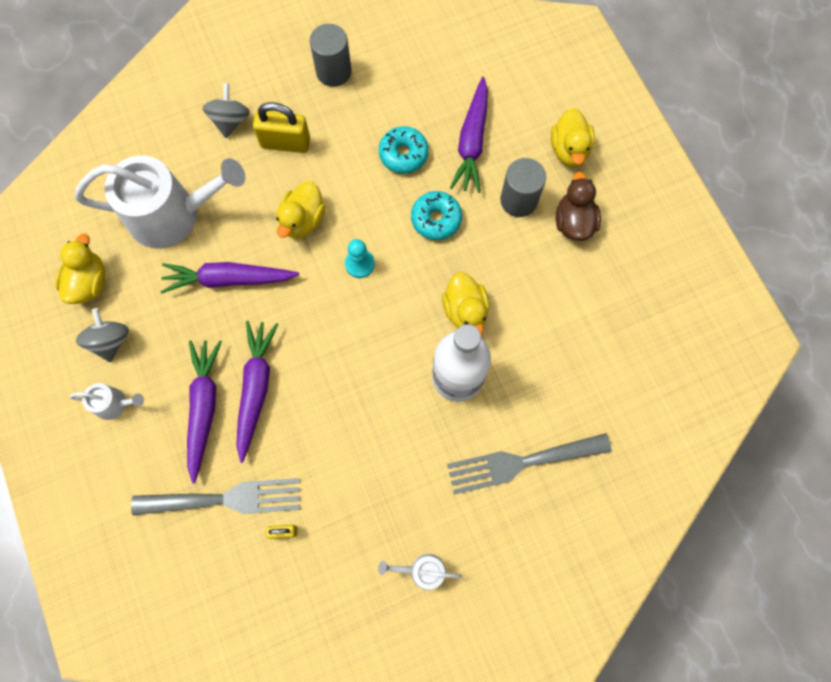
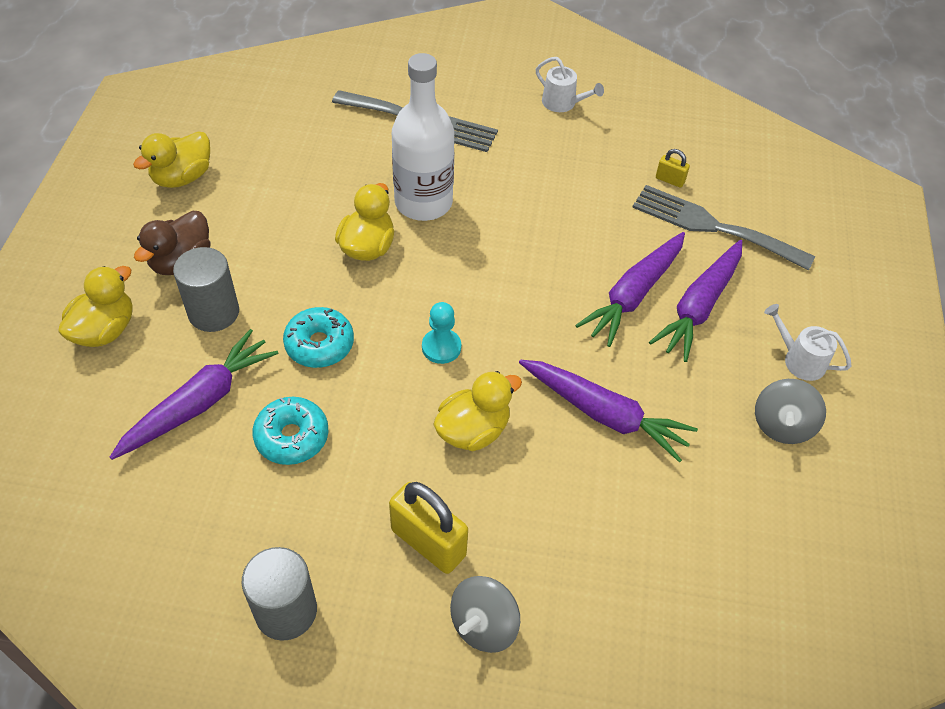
camera: 150 degrees left, 20 degrees down
(89, 282) = (786, 508): yellow duck -> yellow duck (182, 177)
(172, 215) = (637, 533): white watering can -> none

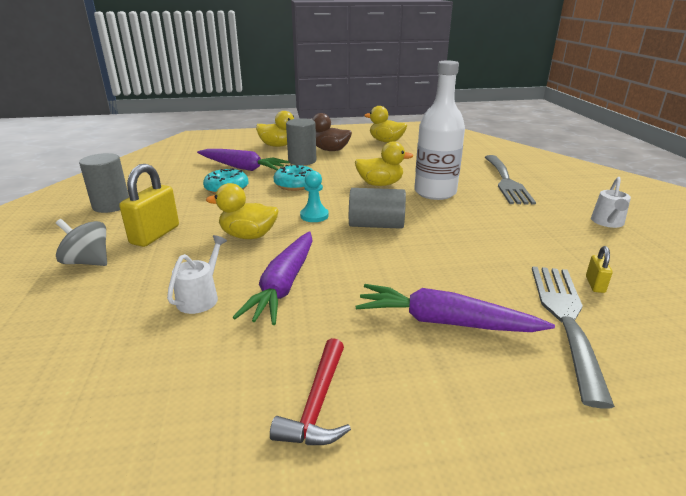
camera: 75 degrees right, 25 degrees down
(473, 430) = (248, 236): yellow duck -> yellow duck turned 150 degrees clockwise
(494, 293) = (376, 225): none -> grey cylinder
(633, 294) = (426, 283): purple carrot -> none
(782, 425) = (317, 404): grey spinning top -> red hammer
(799, 360) = (426, 411): white watering can -> white watering can (200, 297)

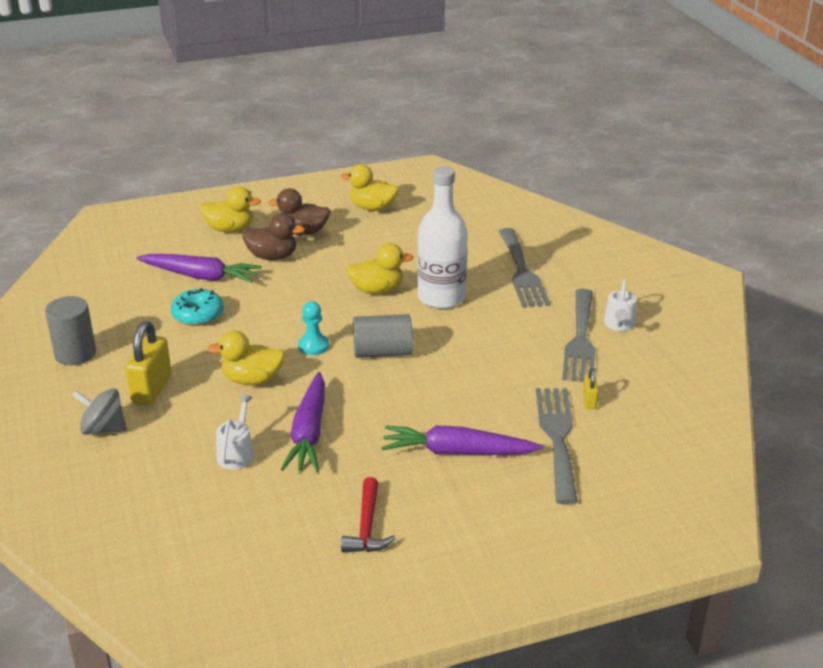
camera: 10 degrees left, 5 degrees up
(295, 185) = (277, 300): turquoise donut -> none
(302, 161) = (272, 257): grey cylinder -> brown duck
(571, 231) = (580, 340): none -> grey fork

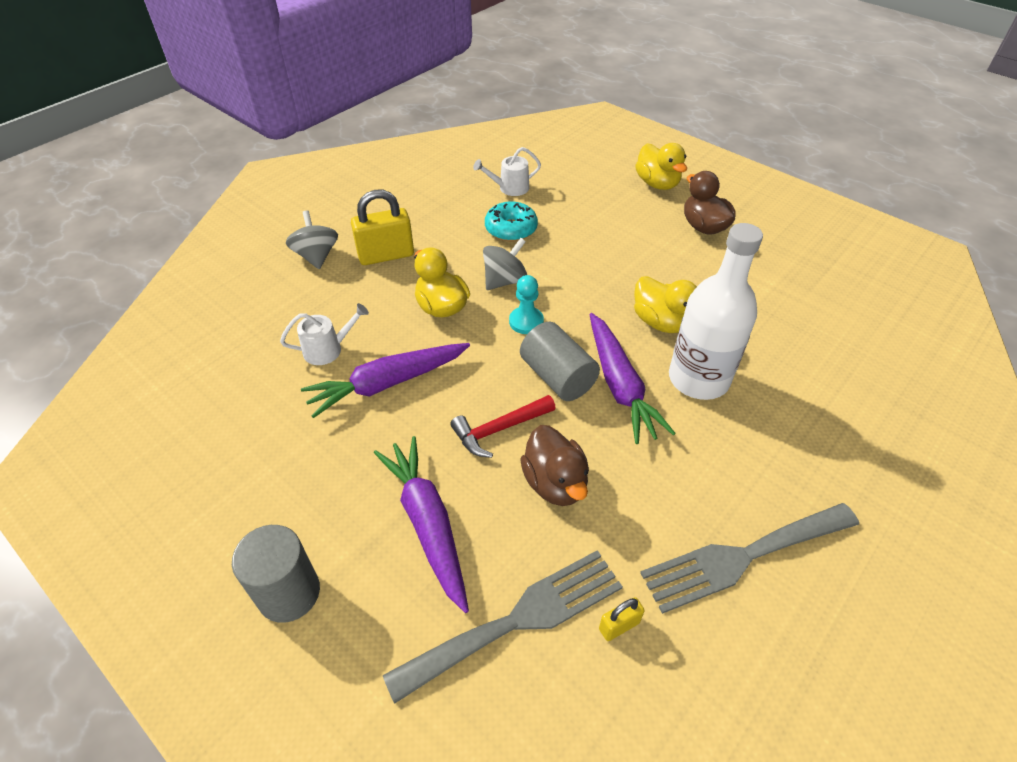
camera: 60 degrees right, 15 degrees up
(75, 354) = (404, 194): grey cylinder -> grey cylinder (289, 593)
(200, 276) = (568, 203): purple carrot -> purple carrot (620, 385)
(257, 339) = (505, 281): none -> grey spinning top
(272, 257) = (642, 228): brown duck -> brown duck (555, 483)
(367, 526) = (263, 499): red hammer -> red hammer (499, 429)
(372, 208) = (802, 250): yellow duck -> none
(522, 272) = (826, 429): grey fork -> none
(619, 324) = (820, 590): white watering can -> white watering can (510, 188)

